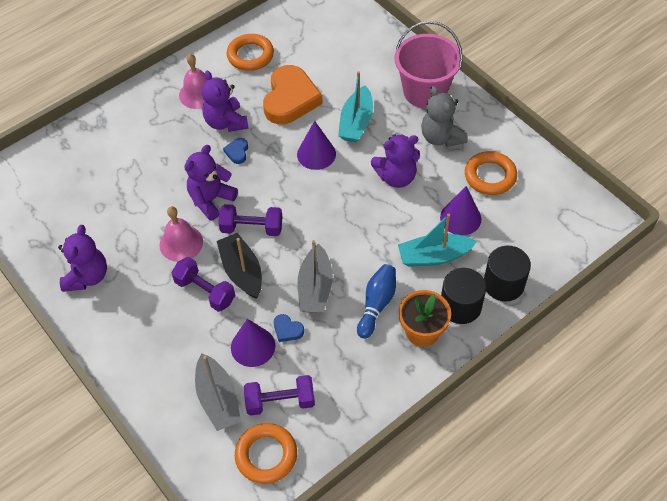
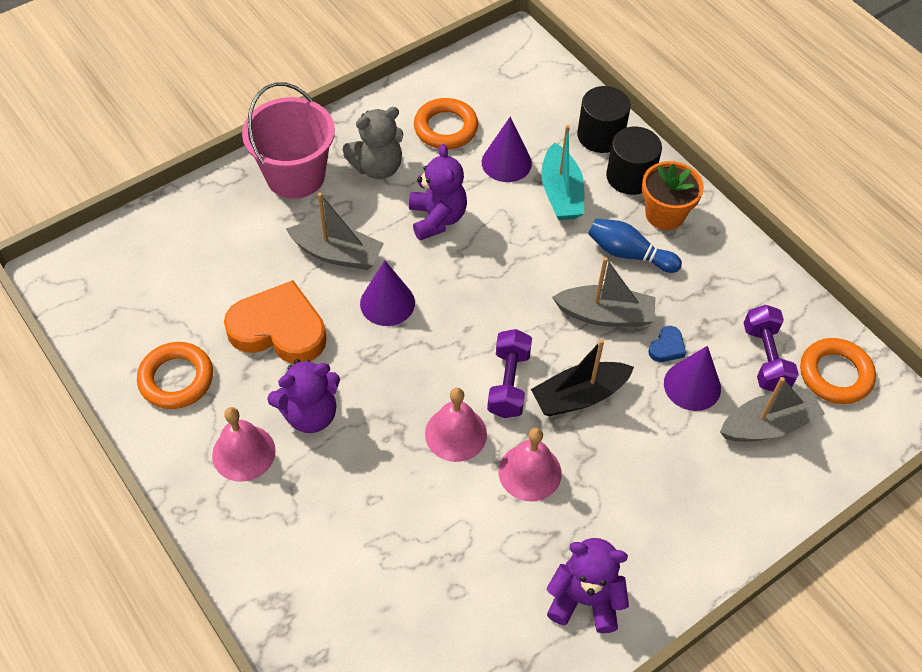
camera: 90 degrees left, 0 degrees up
(205, 291) = (610, 440): purple dumbbell -> none
(211, 200) = (456, 433): purple teddy bear -> pink bell
(237, 152) = (371, 399): blue heart -> none
(356, 122) = (337, 254): turquoise boat -> grey boat

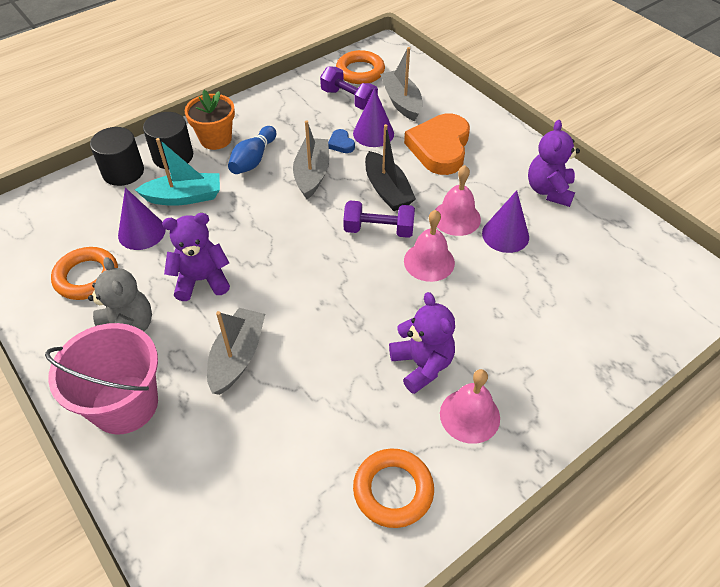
camera: 90 degrees left, 5 degrees down
(279, 329) = (328, 400): orange heart -> orange heart (440, 148)
(387, 303) = (298, 313): purple cone -> purple cone (505, 235)
(667, 347) = (341, 144): blue heart -> blue heart turned 150 degrees counterclockwise
(765, 358) = (349, 99): purple dumbbell -> purple dumbbell turned 45 degrees clockwise

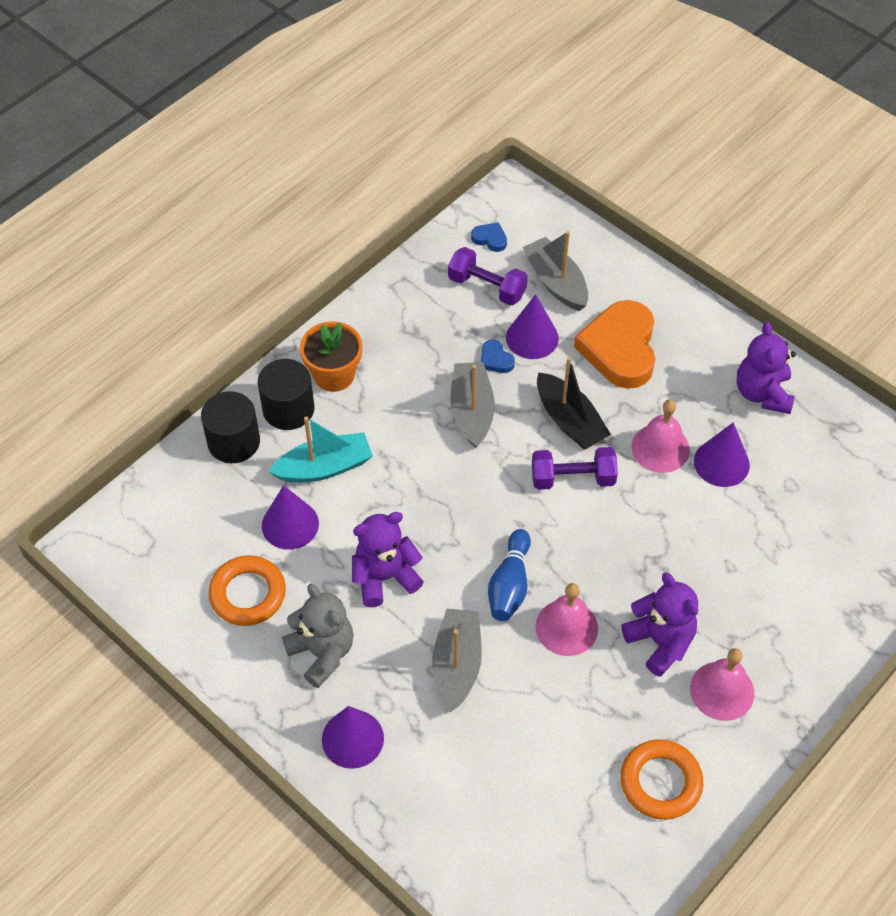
camera: 10 degrees left, 5 degrees up
(125, 404) = (352, 739): pink bucket -> purple cone
(253, 159) = (392, 399): blue bowling pin -> blue bowling pin (510, 585)
(360, 71) = (490, 239): orange ring -> blue heart
(429, 261) = (640, 512): pink bell -> pink bell (566, 627)

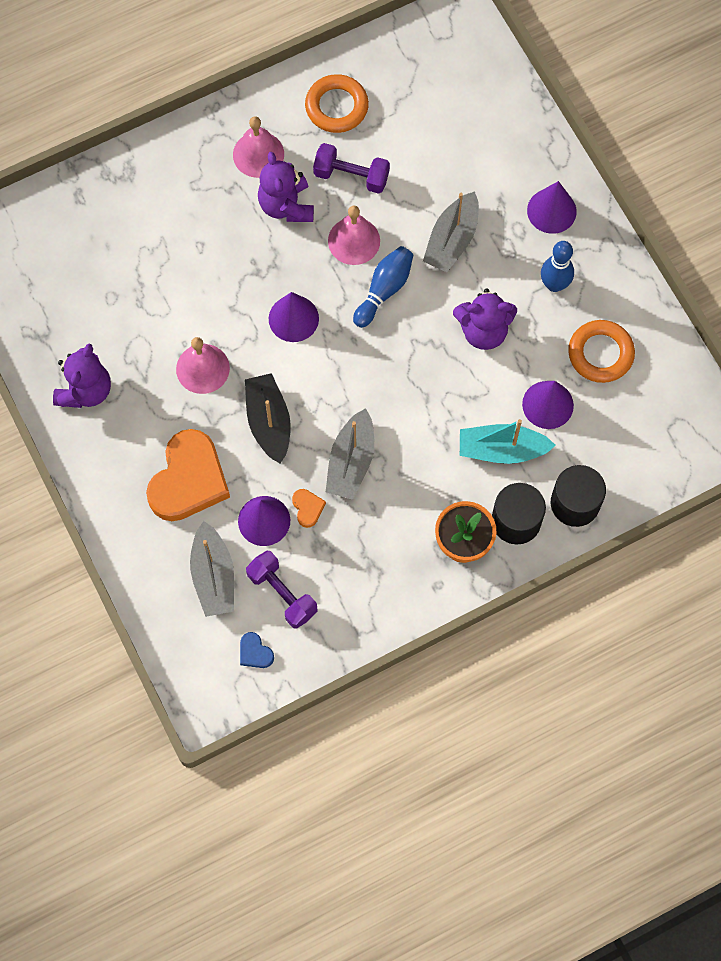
camera: 160 degrees left, 15 degrees up
(322, 653) = (554, 284): grey teddy bear -> blue bowling pin
(495, 359) = (307, 508): blue heart -> orange heart
(572, 478) = (291, 365): purple dumbbell -> purple dumbbell (351, 176)
(721, 463) = (158, 336): purple cone -> purple cone (293, 318)

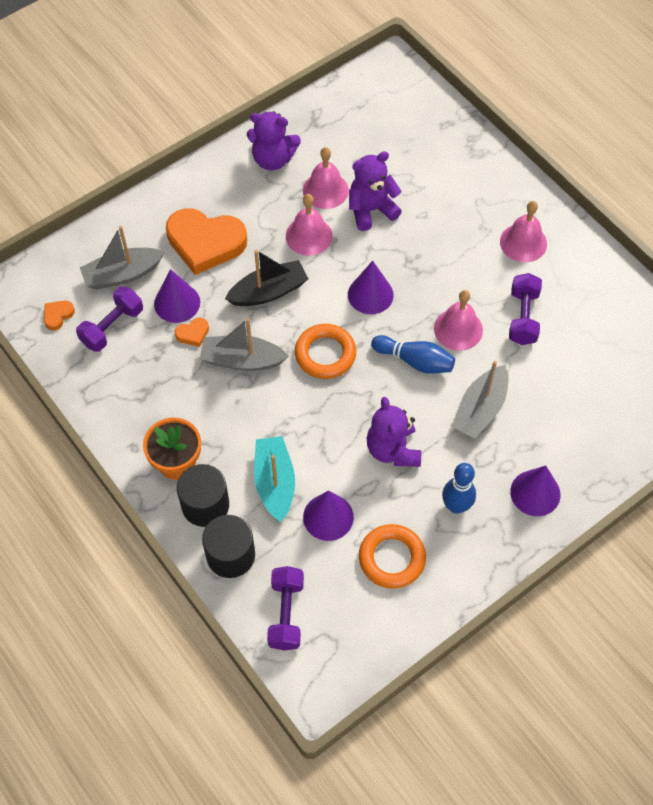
camera: 80 degrees right, 10 degrees down
(143, 340) = (325, 190): none -> pink bell
(255, 652) = (58, 315): blue heart -> orange heart
(286, 205) = (479, 271): purple teddy bear -> purple teddy bear (371, 210)
(336, 107) = (590, 295): orange ring -> orange ring (325, 354)
(452, 240) = (480, 409): grey boat -> grey boat turned 75 degrees counterclockwise
(643, 460) = (286, 613): none -> purple dumbbell

